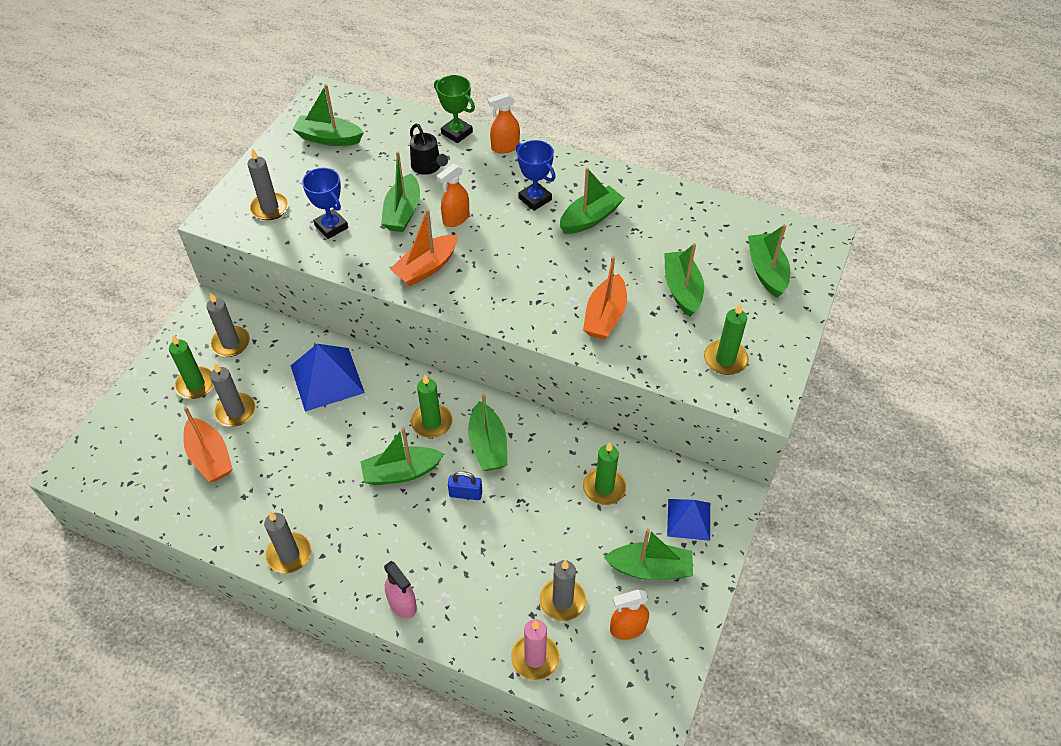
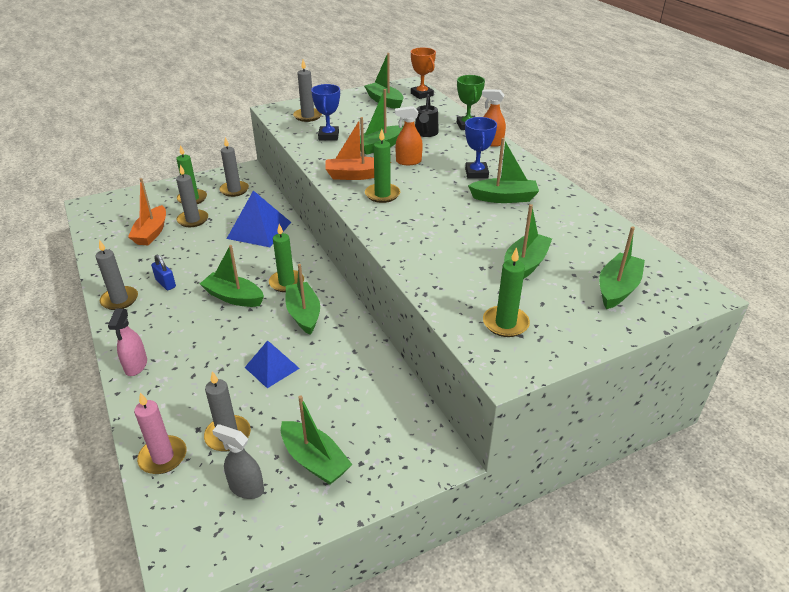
camera: 40 degrees right, 15 degrees down
(357, 105) = (422, 94): none -> orange trophy
(465, 494) = (254, 331): blue padlock -> blue padlock (165, 283)
(488, 445) = (303, 314): green boat -> green boat turned 135 degrees clockwise
(604, 488) = (348, 386): green candle -> green candle (382, 195)
(605, 316) = (441, 252): orange boat -> none
(627, 628) = (246, 488): orange spray bottle -> grey spray bottle
(688, 519) = (386, 449): blue pyramid -> blue pyramid (272, 367)

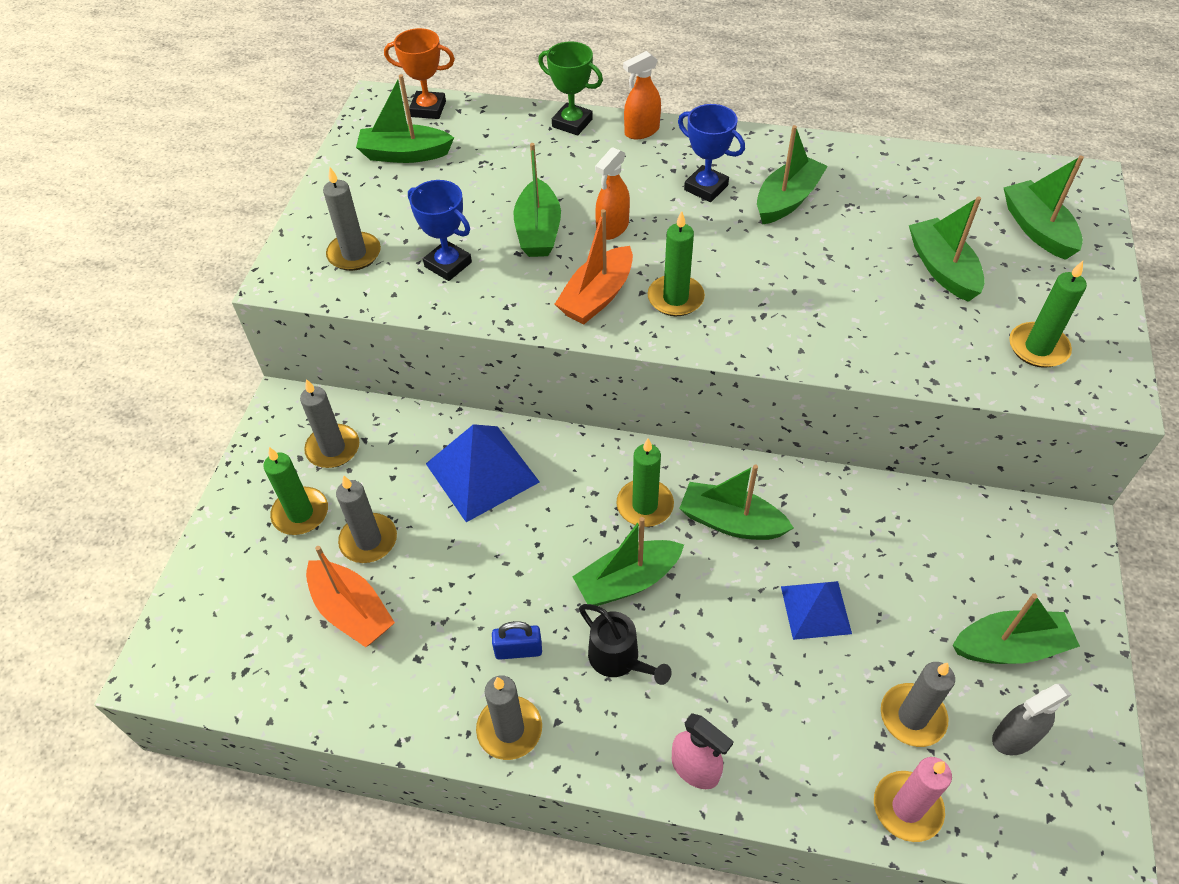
camera: 50 degrees left, 15 degrees up
(426, 133) = (551, 170): black watering can -> black watering can (619, 659)

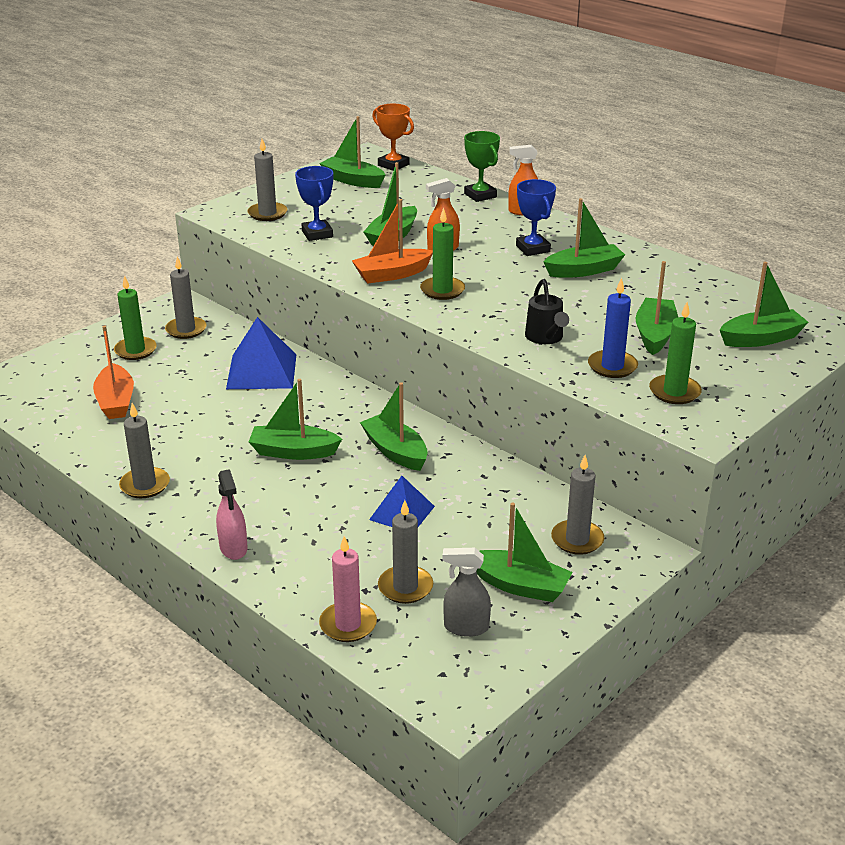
camera: 30 degrees right, 20 degrees down
(368, 540) = (160, 376): grey candle -> grey candle (577, 540)
(518, 650) = (190, 455): blue padlock -> none
(619, 659) = (246, 483): black watering can -> black watering can (546, 338)
(645, 505) = (347, 423): green candle -> none
(949, 338) = (612, 366): none -> blue candle
(1037, 229) = (761, 339): green boat -> green boat turned 60 degrees clockwise

